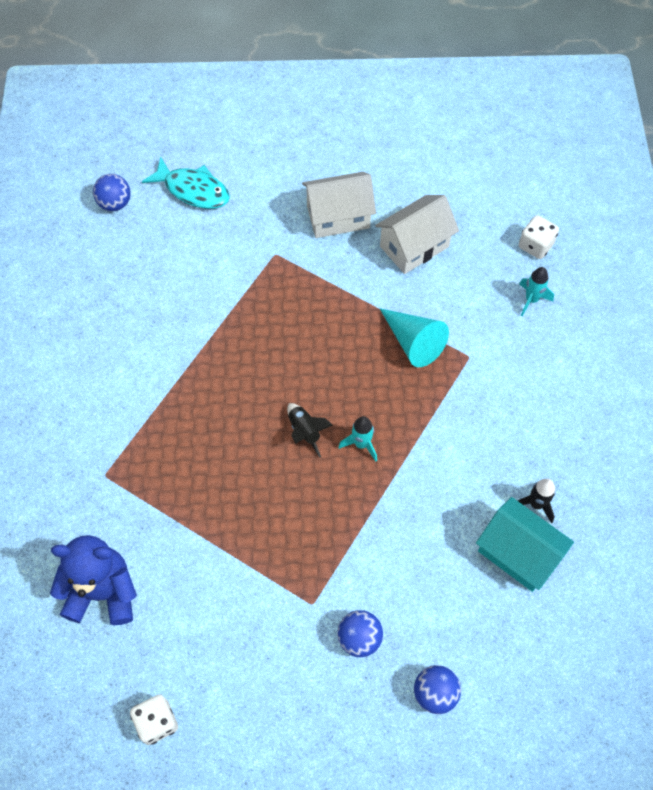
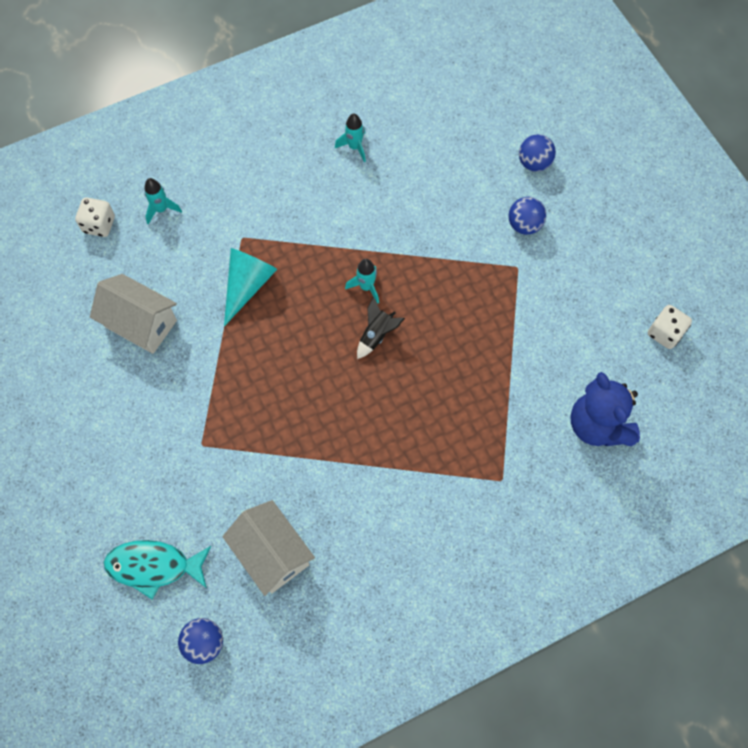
camera: 115 degrees left, 5 degrees up
(193, 190) = (153, 566): turquoise fish -> turquoise fish turned 90 degrees counterclockwise
(338, 217) = (132, 406): white house -> white house (272, 553)
(518, 553) = (401, 146): turquoise house -> none
(536, 504) = (354, 147): black rocket -> turquoise rocket

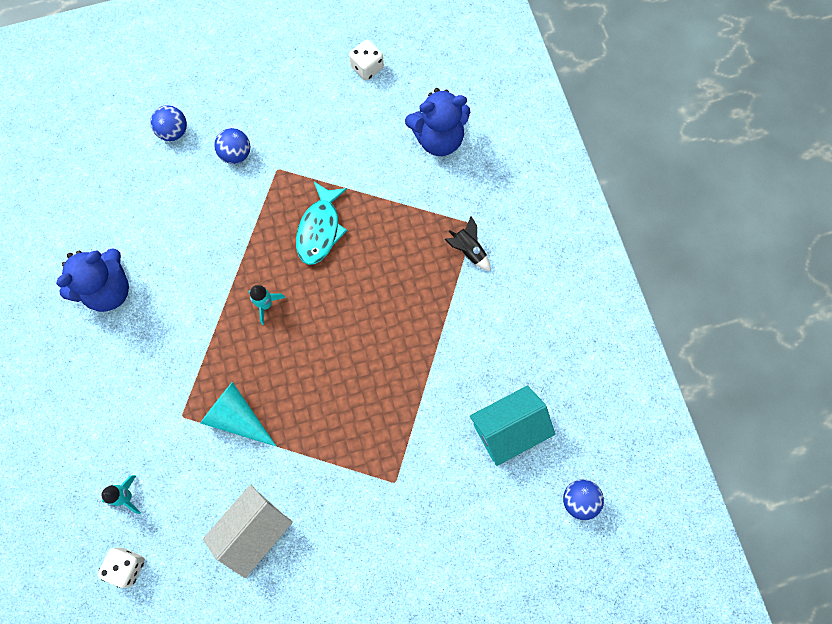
camera: 80 degrees left, 5 degrees up
(153, 566) = (504, 540): turquoise fish -> turquoise fish (320, 229)
(272, 553) = (508, 429): white house -> turquoise house
(354, 147) = (108, 290): turquoise rocket -> blue teddy bear
(377, 335) = (317, 303): black rocket -> black rocket (468, 250)

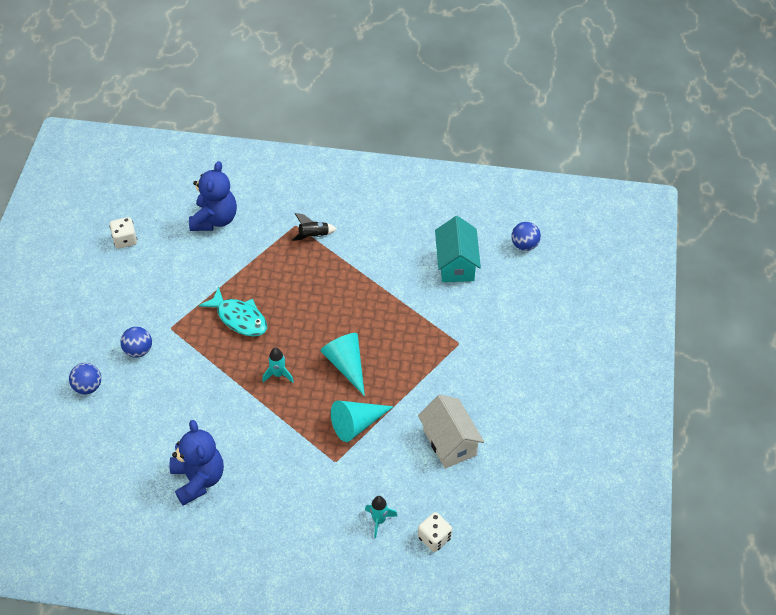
camera: 65 degrees left, 20 degrees down
(309, 370) = (346, 365): none -> turquoise cone

